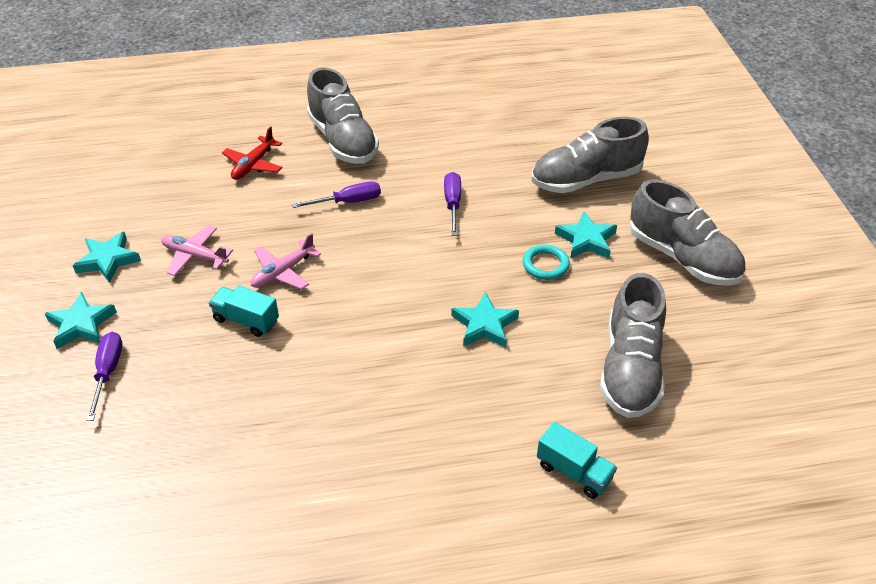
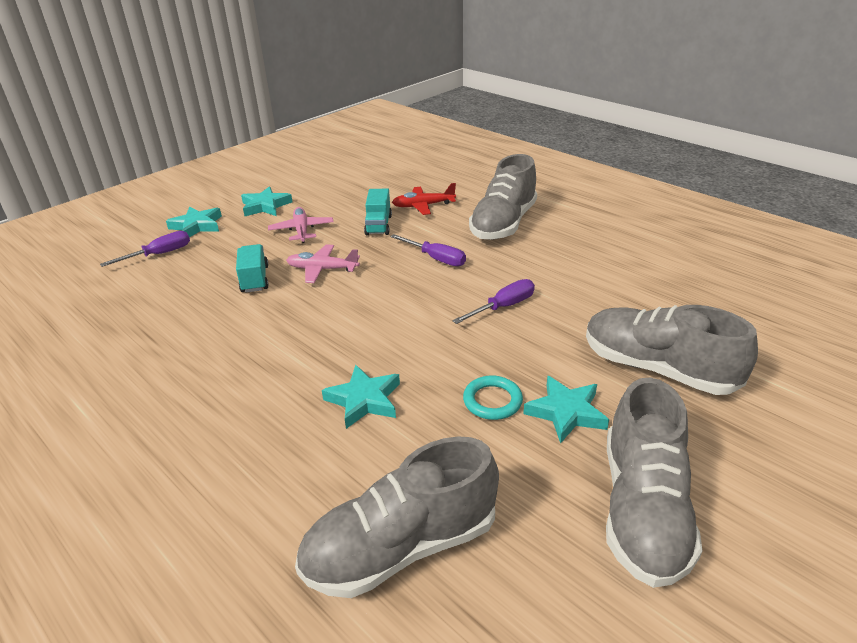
camera: 55 degrees right, 10 degrees down
(574, 472) = (200, 570): turquoise truck -> turquoise truck (378, 225)

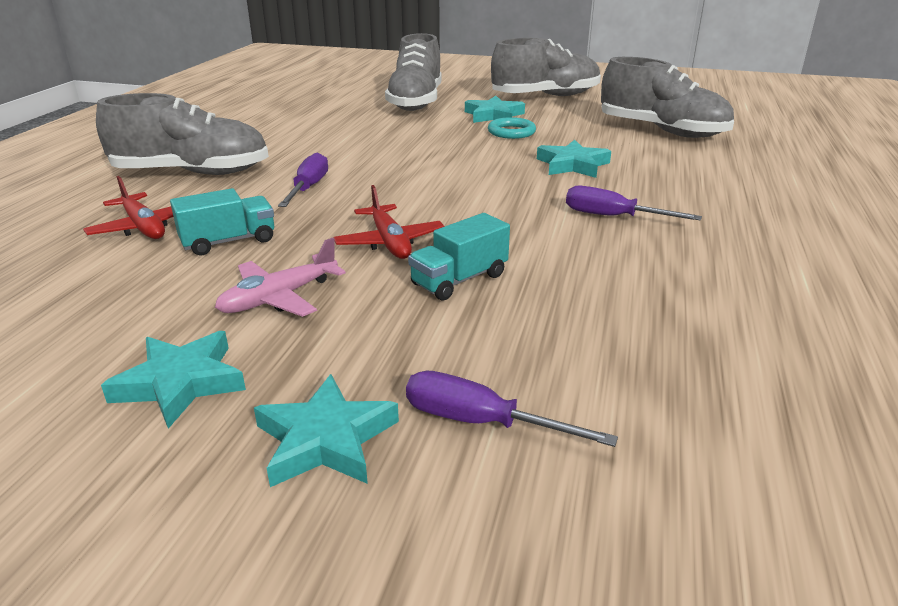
camera: 120 degrees left, 5 degrees down
(322, 269) = (389, 242): pink plane -> red plane
(503, 307) = (382, 147): purple screwdriver -> purple screwdriver (613, 217)

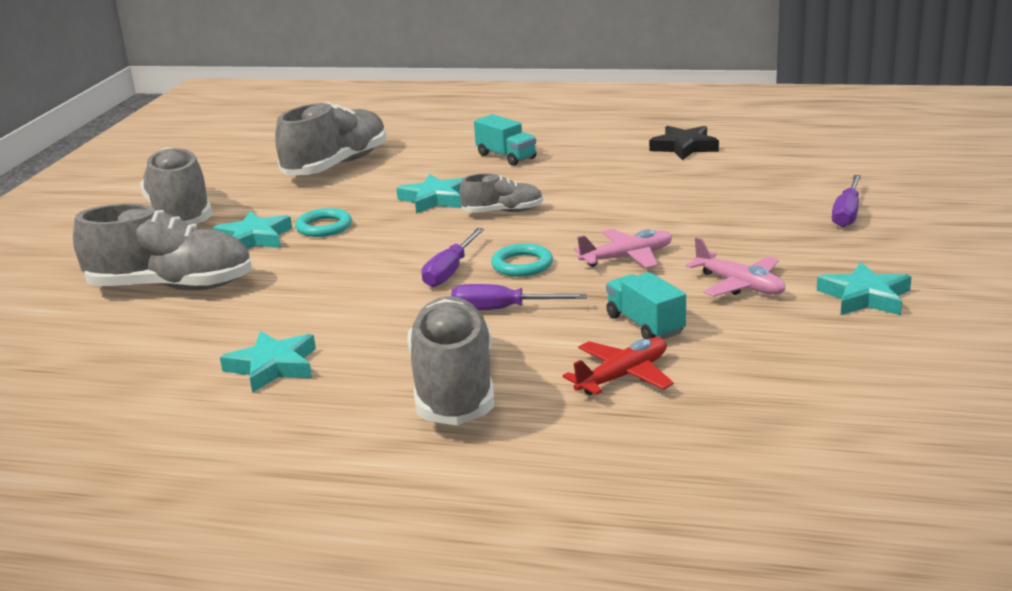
camera: 90 degrees left, 5 degrees down
(326, 439) = (888, 247): turquoise star -> turquoise star (273, 366)
(389, 242) = (627, 258): red plane -> pink plane
(397, 196) = (522, 265): none -> turquoise ring
(459, 280) = (685, 229): turquoise truck -> turquoise truck (506, 156)
(534, 190) = (503, 212): none -> grey shoe
(613, 217) = (558, 185): purple screwdriver -> purple screwdriver (450, 271)
(784, 305) = (684, 147): none -> black star

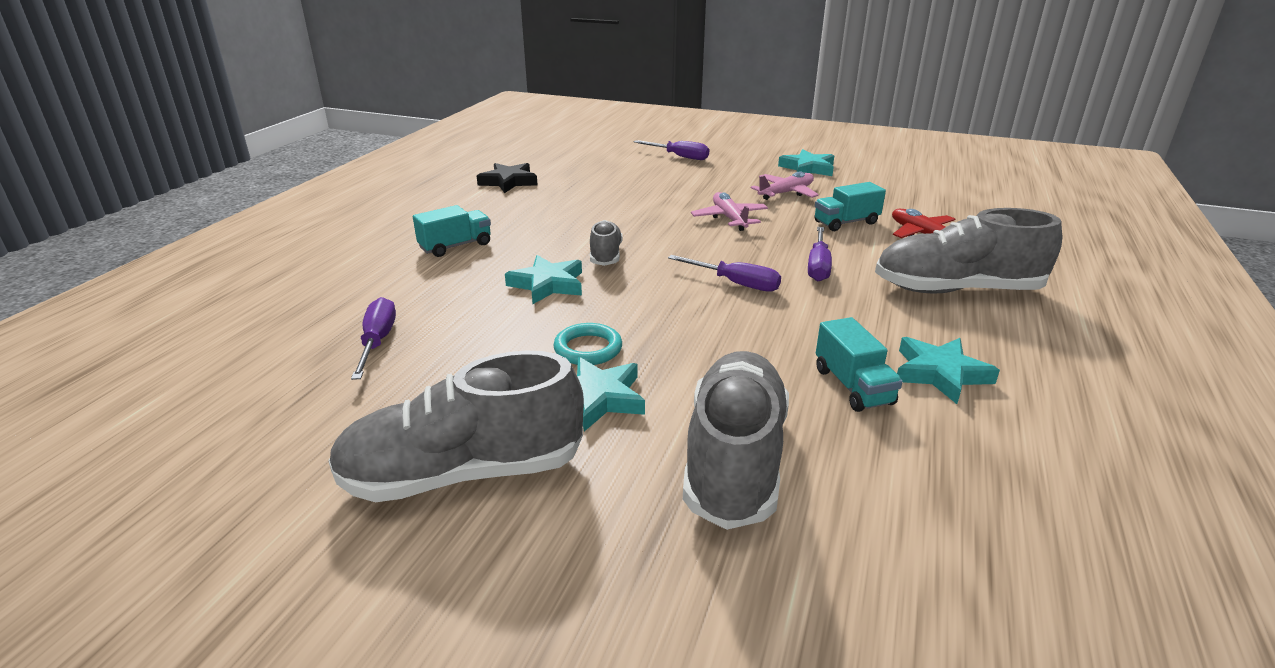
camera: 85 degrees left, 5 degrees up
(257, 327) = (853, 386): none -> turquoise truck
(336, 165) = (377, 341): grey shoe -> purple screwdriver
(522, 265) = (731, 254): turquoise ring -> none

